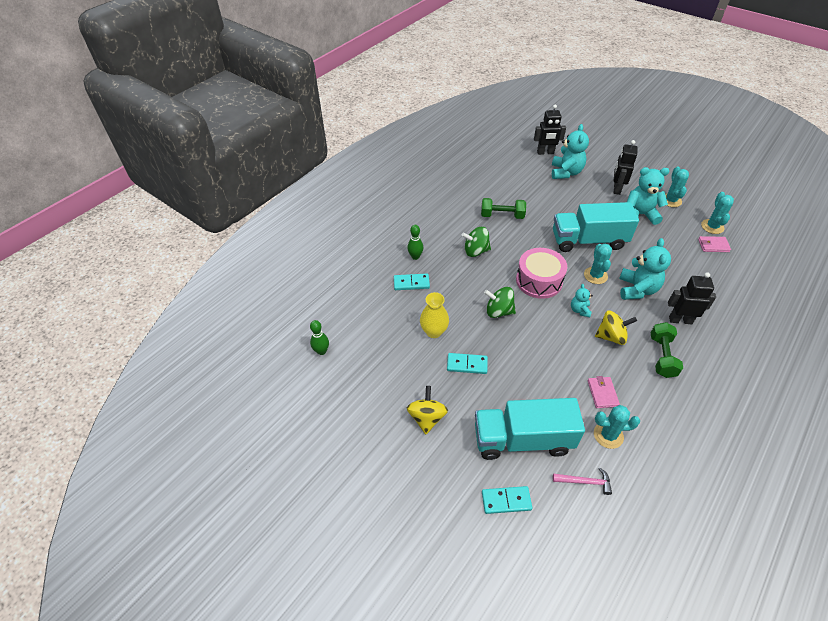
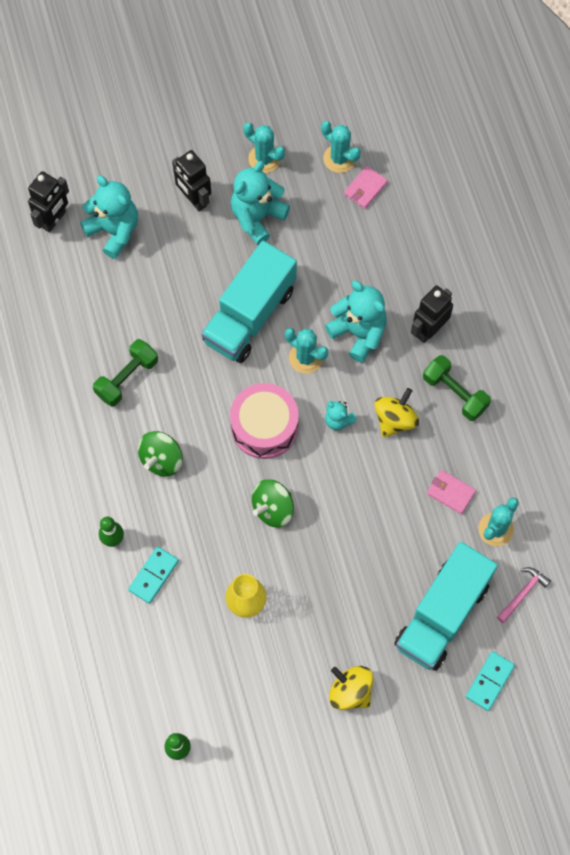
camera: 55 degrees left, 20 degrees up
(467, 364) = (317, 600): turquoise domino -> none

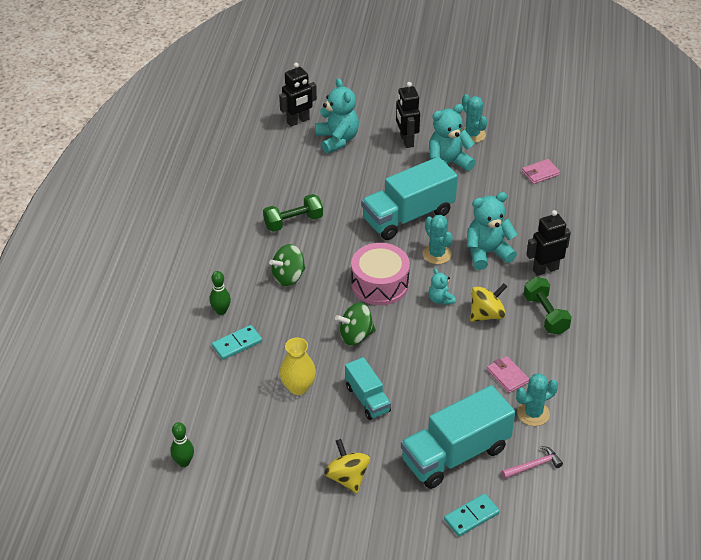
camera: 25 degrees right, 25 degrees down
(324, 586) = (367, 399): none -> turquoise truck
(339, 158) = (529, 151): turquoise cactus -> none
(358, 333) = (487, 253): turquoise teddy bear -> turquoise teddy bear turned 90 degrees counterclockwise

